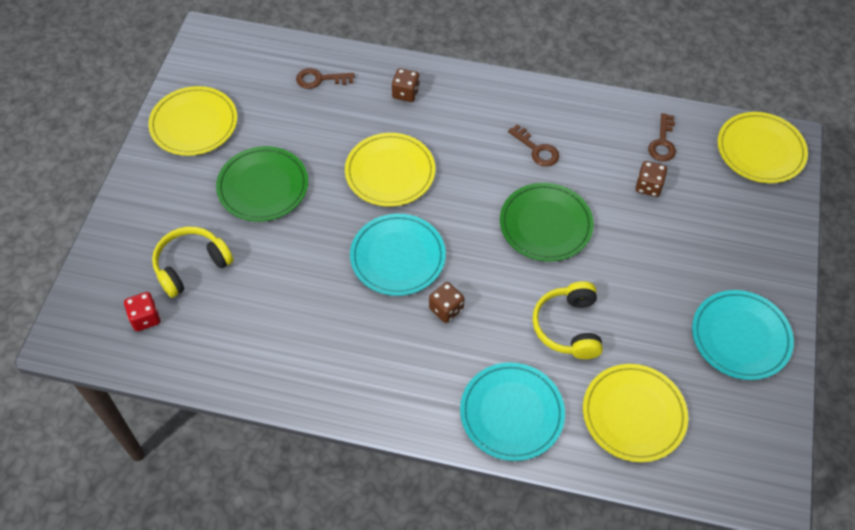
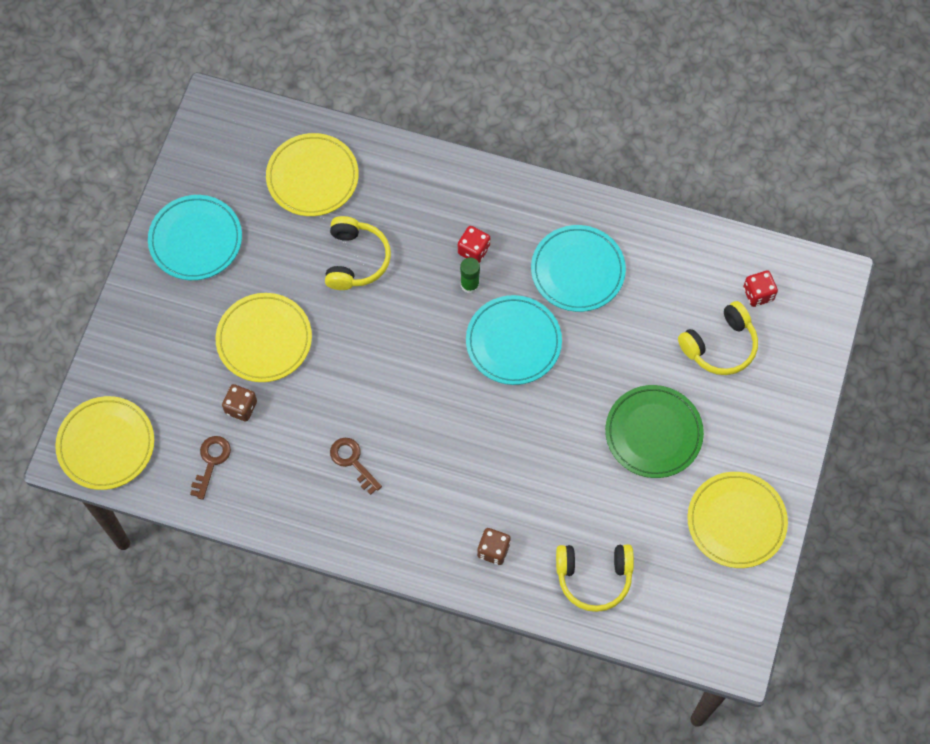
camera: 175 degrees left, 10 degrees up
(320, 79) = (594, 577): brown key -> yellow headphones
(390, 172) = (516, 442): yellow plate -> yellow plate (264, 339)
(445, 344) = (473, 250): none -> red dice
(446, 309) = (470, 285): brown dice -> green glue stick
(511, 413) = (420, 185): turquoise plate -> turquoise plate (577, 270)
(545, 225) = (359, 369): green plate -> none

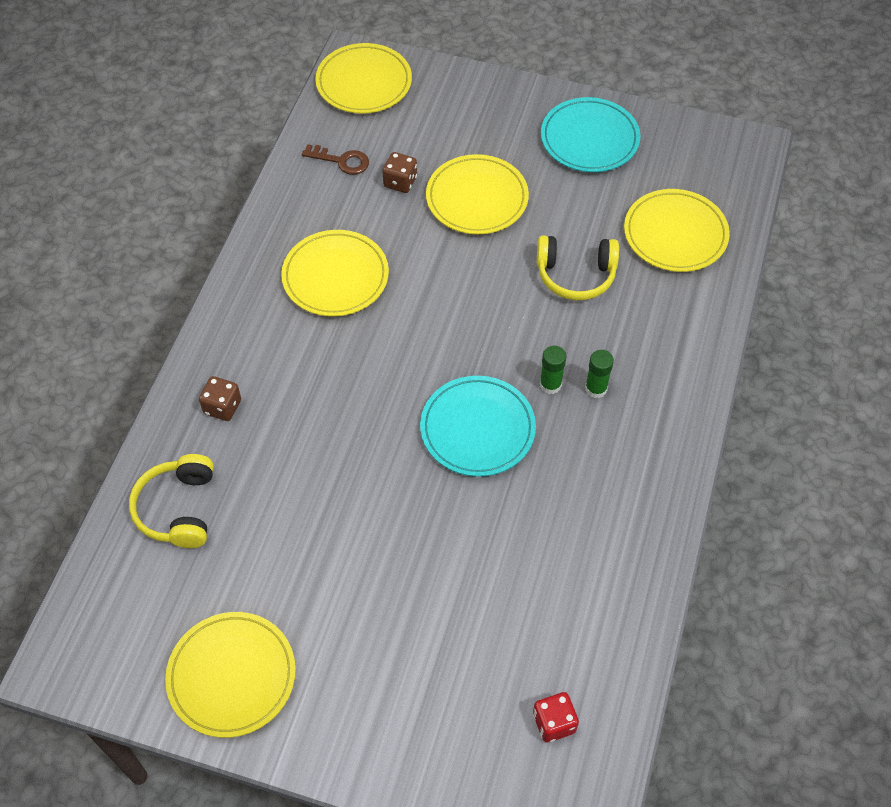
camera: 90 degrees right, 10 degrees down
(352, 461) = (335, 276): brown key -> yellow plate
(473, 250) = (596, 388): red dice -> green glue stick
(577, 270) = (576, 500): turquoise plate -> none
(653, 433) = (356, 581): green plate -> none
(720, 346) = (475, 668): yellow headphones -> none

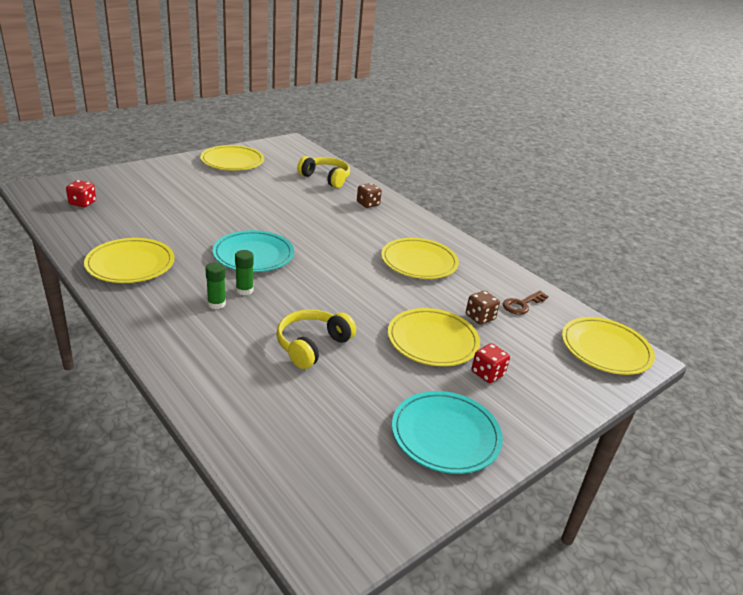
camera: 120 degrees right, 25 degrees down
(486, 144) = (487, 373): none -> red dice
(675, 234) = (287, 419): yellow plate -> yellow plate (130, 264)

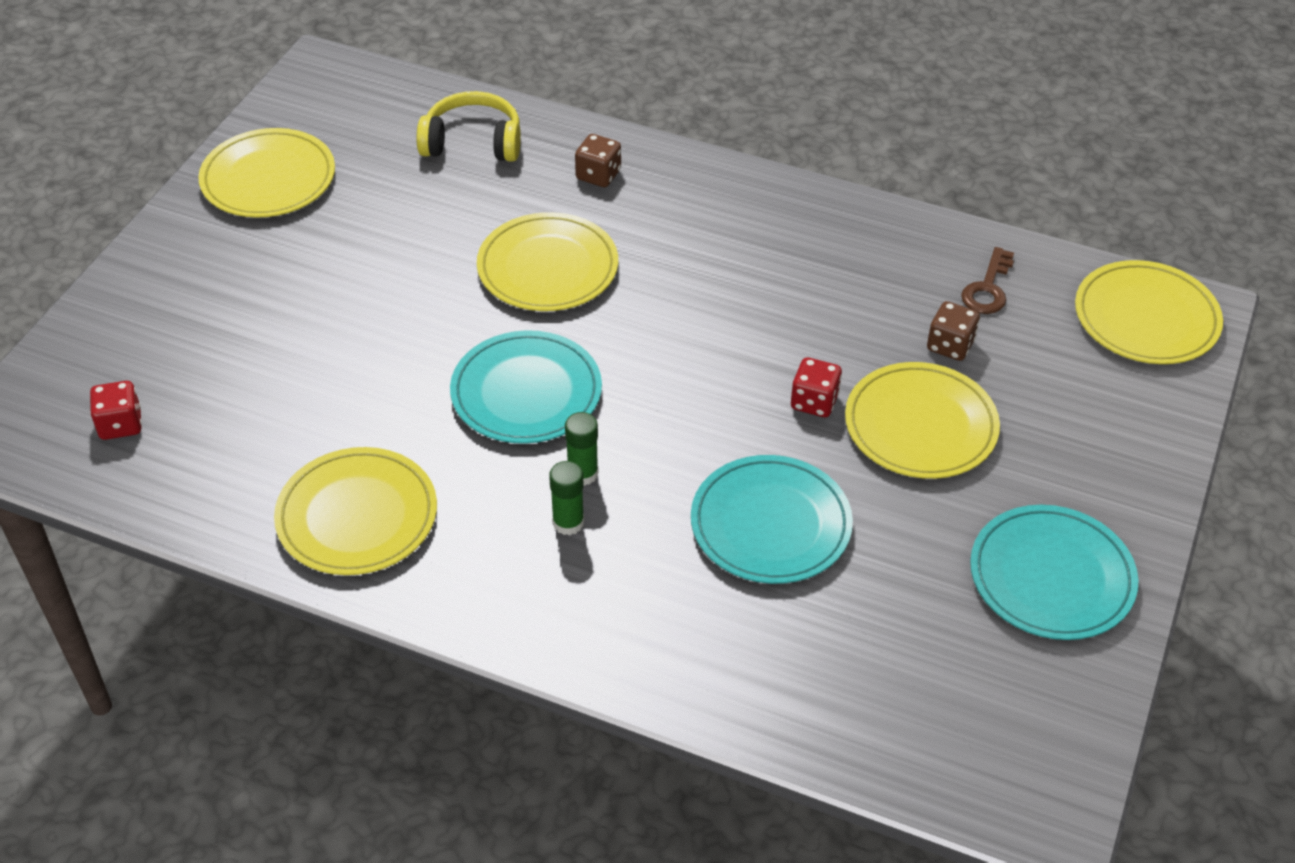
camera: 25 degrees left, 15 degrees up
(312, 345) = (770, 524): yellow headphones -> turquoise plate
(419, 262) = (783, 274): yellow plate -> yellow plate (548, 268)
(487, 373) = (1031, 446): red dice -> red dice (814, 402)

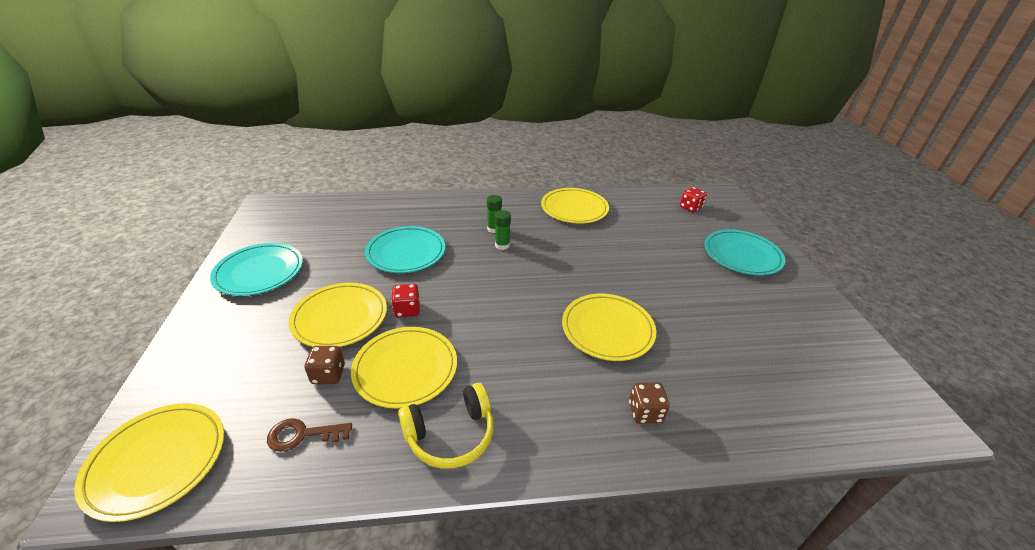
camera: 150 degrees right, 10 degrees down
(268, 179) = (809, 321): yellow plate -> yellow plate (405, 369)
(473, 142) = (750, 401): yellow headphones -> yellow headphones (451, 435)
(526, 393) = (555, 266): turquoise plate -> turquoise plate (742, 255)
(988, 288) = (302, 435): brown key -> brown key turned 90 degrees counterclockwise

